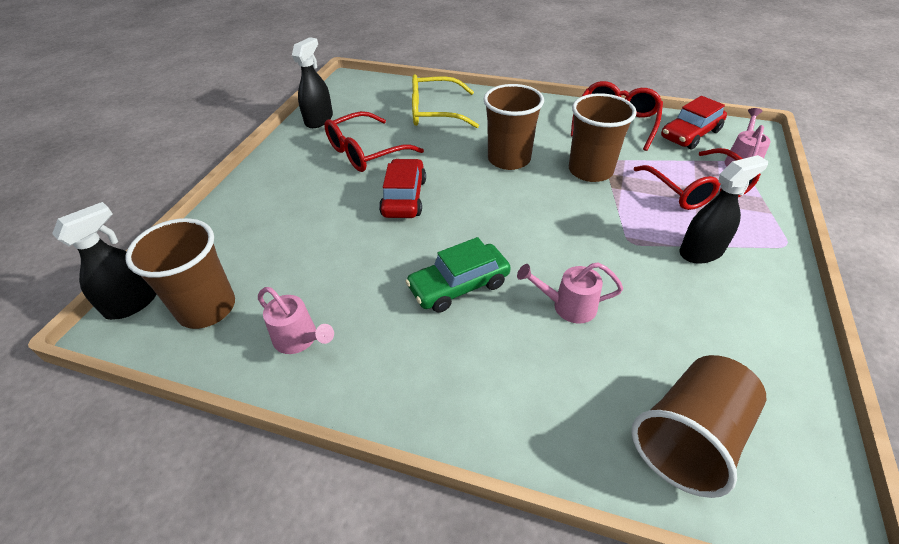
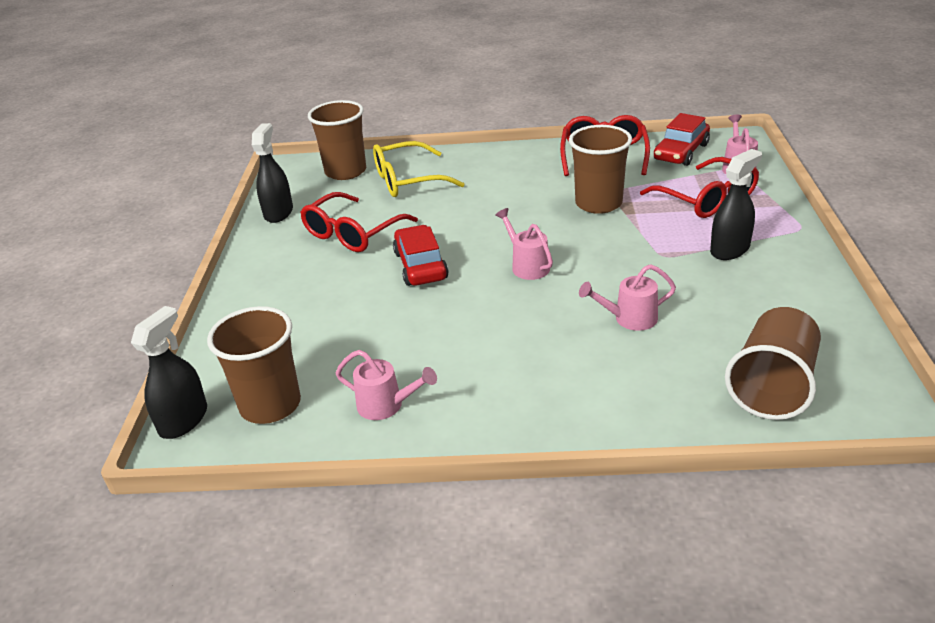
camera: 15 degrees left, 10 degrees down
(459, 285) = (519, 327): green car -> none
(496, 220) = (527, 265): none -> pink watering can
(509, 159) = (511, 209): brown cup -> brown cup (345, 171)

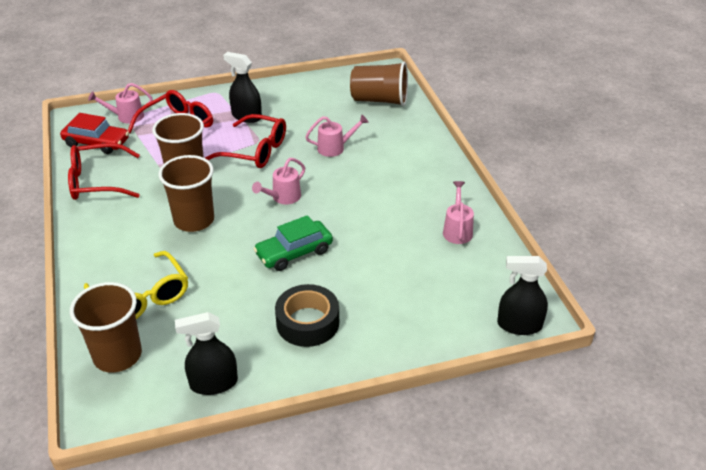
camera: 110 degrees left, 5 degrees up
(270, 405) = (483, 284): brown cup -> brown cup (194, 220)
(310, 265) = (307, 322): none -> black tape
(353, 233) = (247, 309): red glasses -> red glasses (254, 150)
(421, 266) = (294, 252): red car -> green car
(629, 319) = (335, 148): pink watering can -> pink watering can turned 75 degrees counterclockwise

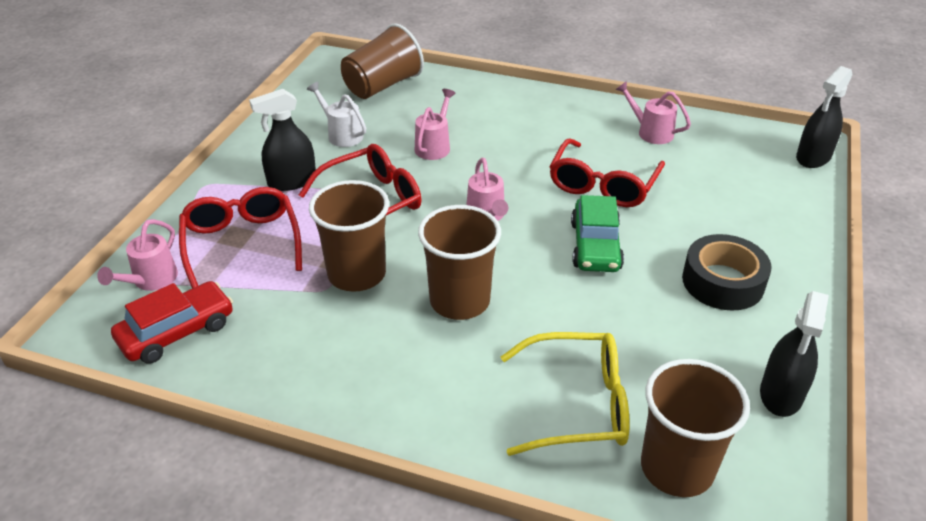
camera: 55 degrees left, 0 degrees up
(98, 181) = (275, 361): red glasses -> red glasses (603, 184)
(309, 110) = (342, 134): none -> white watering can

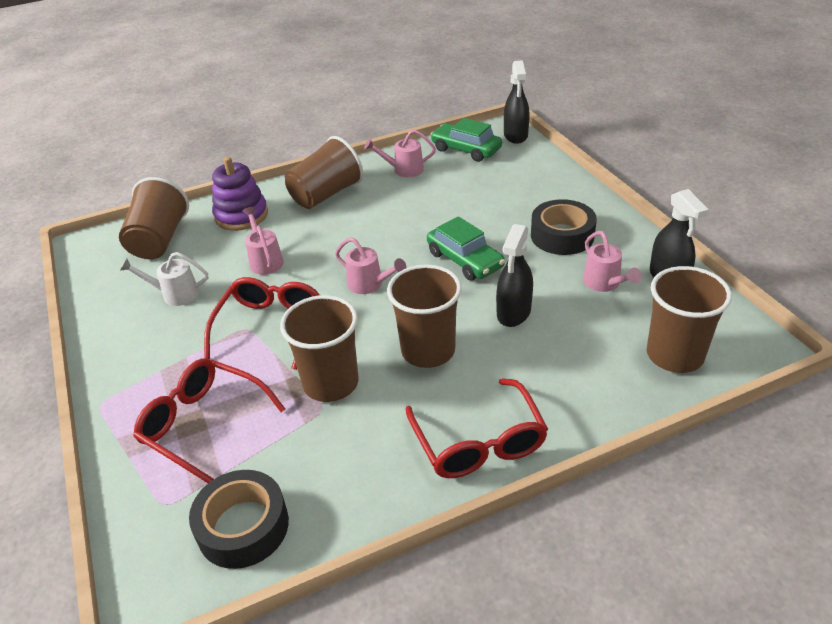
camera: 40 degrees left, 0 degrees up
(151, 280) = (160, 508): pink watering can -> pink watering can (605, 284)
(177, 332) = (243, 526): red car -> black tape
(292, 181) = (180, 353): black spray bottle -> black spray bottle (513, 312)
(463, 99) = (241, 215): none -> purple stacking toy
(552, 118) = (326, 194): none -> brown cup
(576, 404) = (580, 361): yellow glasses -> none
(603, 184) = (418, 219): red glasses -> red glasses (478, 441)
(739, 144) = (466, 149): none -> green car

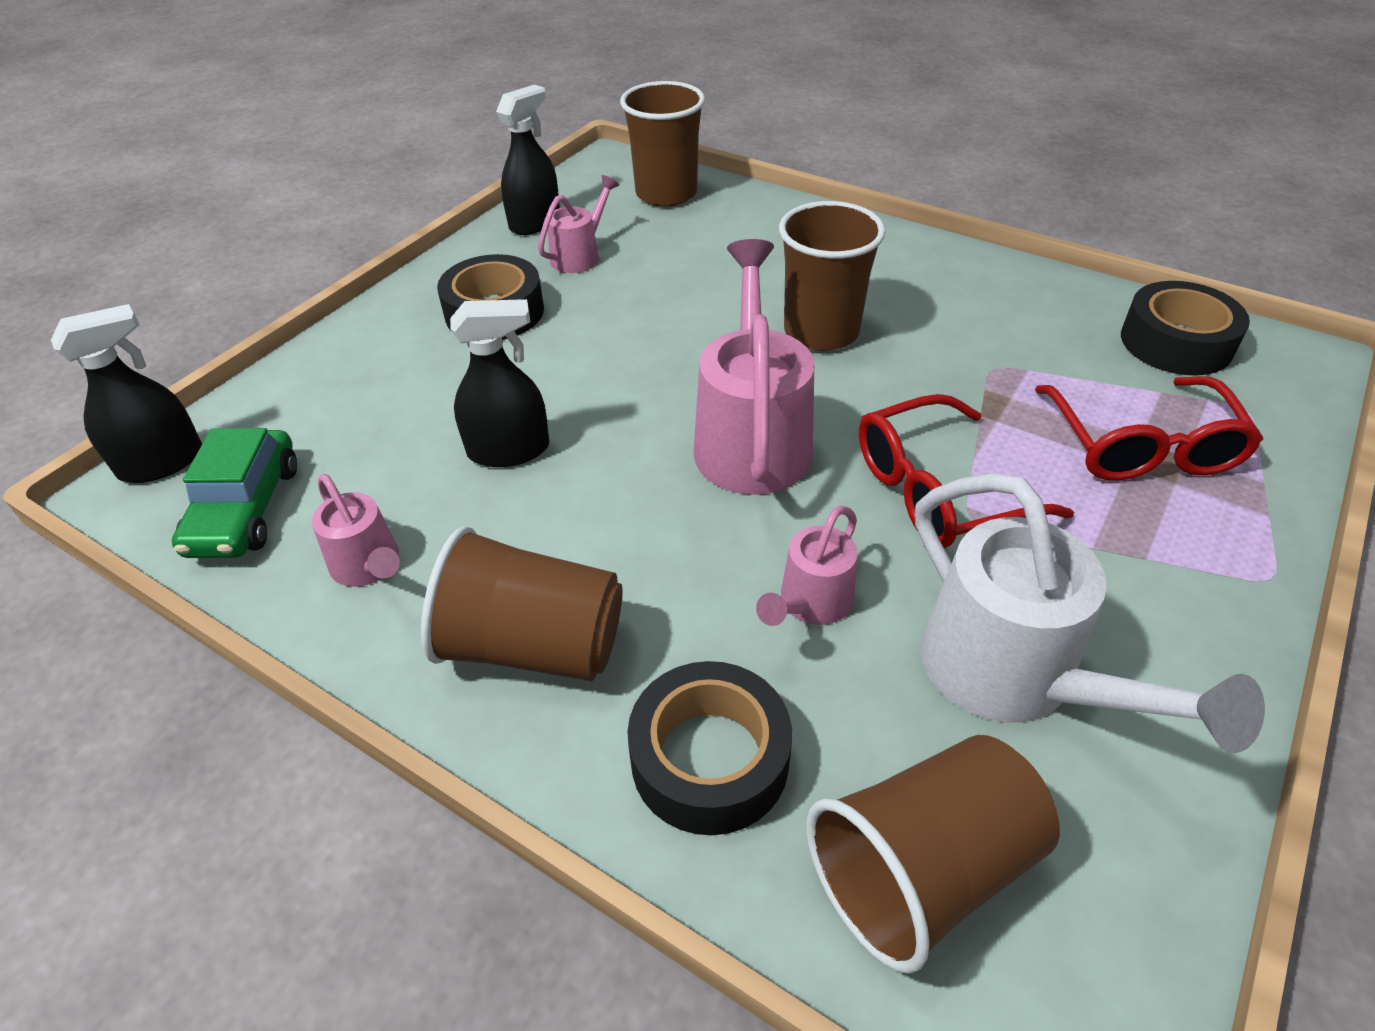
camera: 125 degrees left, 5 degrees up
(175, 294) = (1015, 677): white watering can -> white watering can, size x1.89
(241, 215) = (709, 759): purple stacking toy -> black tape
(331, 383) = (955, 379): brown cup -> none
(369, 284) = (752, 437): pink watering can -> pink watering can, size x1.89
(465, 260) = (617, 372): green car -> none
(478, 441) = (900, 256): red glasses -> none
(513, 312) = (692, 297): black spray bottle -> black spray bottle (509, 450)

